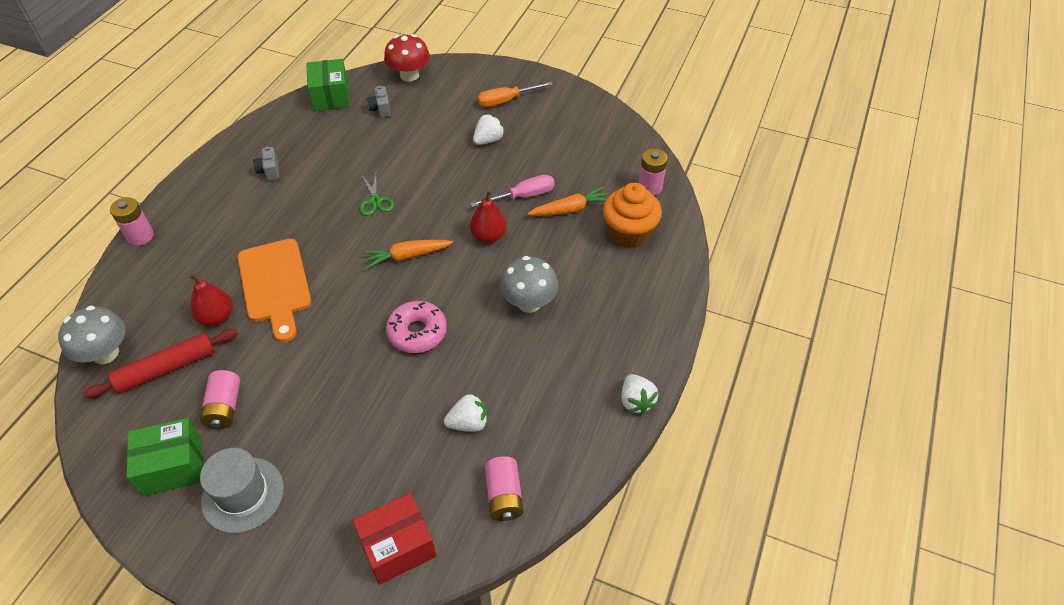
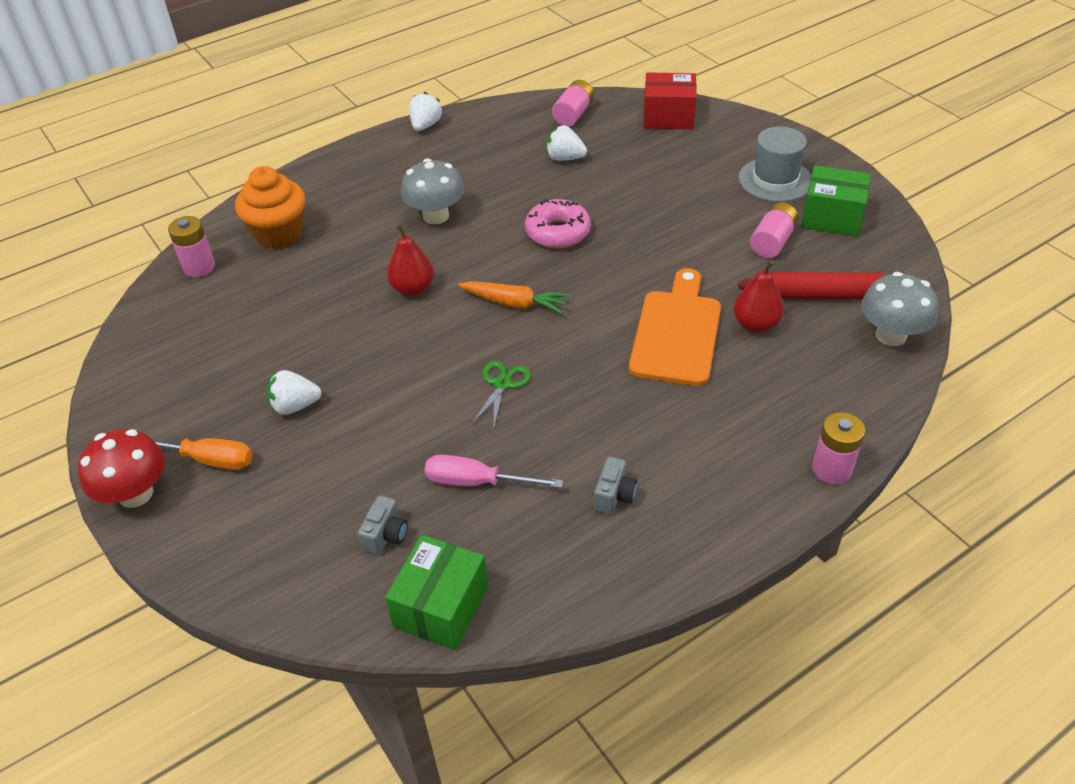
camera: 145 degrees left, 5 degrees down
(409, 75) = (286, 589): red mushroom -> red mushroom (135, 493)
(523, 196) = (334, 315): pink screwdriver -> pink screwdriver (477, 482)
(570, 209) = (303, 279): orange carrot -> none

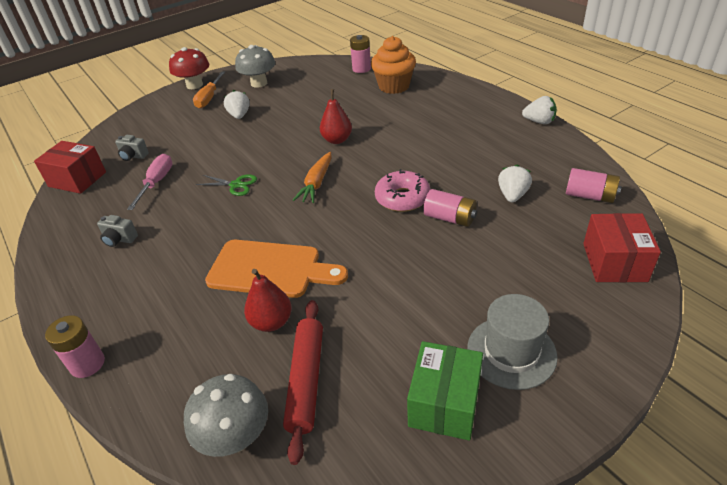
camera: 90 degrees right, 5 degrees down
(436, 216) = (419, 139): grey mushroom -> grey mushroom (259, 83)
(441, 606) = (77, 179): green box -> red box
(772, 242) = (395, 342): pink battery -> pink battery (450, 218)

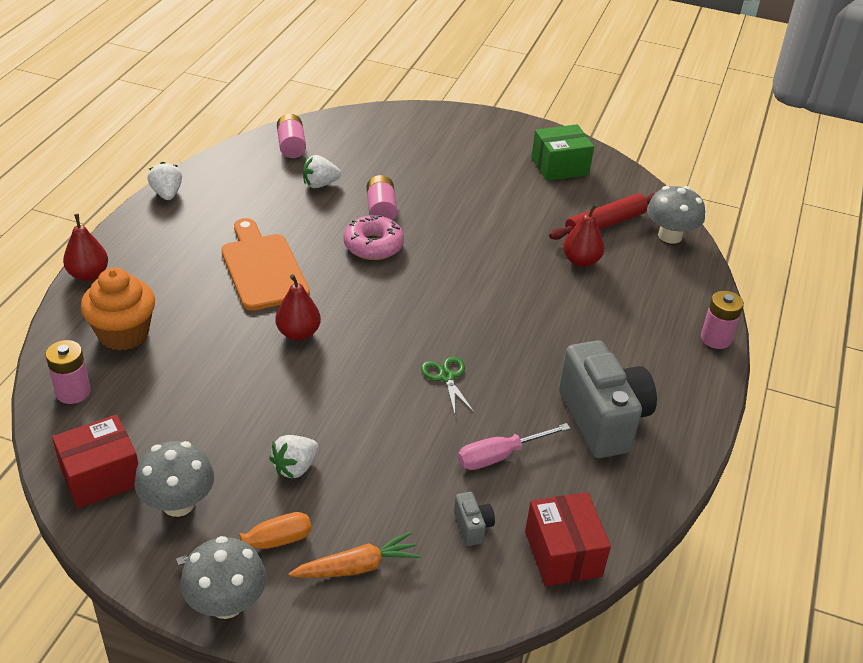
camera: 130 degrees left, 0 degrees up
(119, 239) = (602, 419): grey camera -> grey camera, size x2.45
(194, 85) = (226, 603): red mushroom -> grey mushroom
(270, 269) = (534, 288): orange cutting board -> orange cutting board (263, 268)
(316, 183) = (394, 313): orange carrot -> orange carrot (357, 567)
(460, 83) = (88, 275): none -> red pear
(511, 352) = (496, 152): grey hat -> none
(614, 262) = (371, 126): red box -> red box (101, 476)

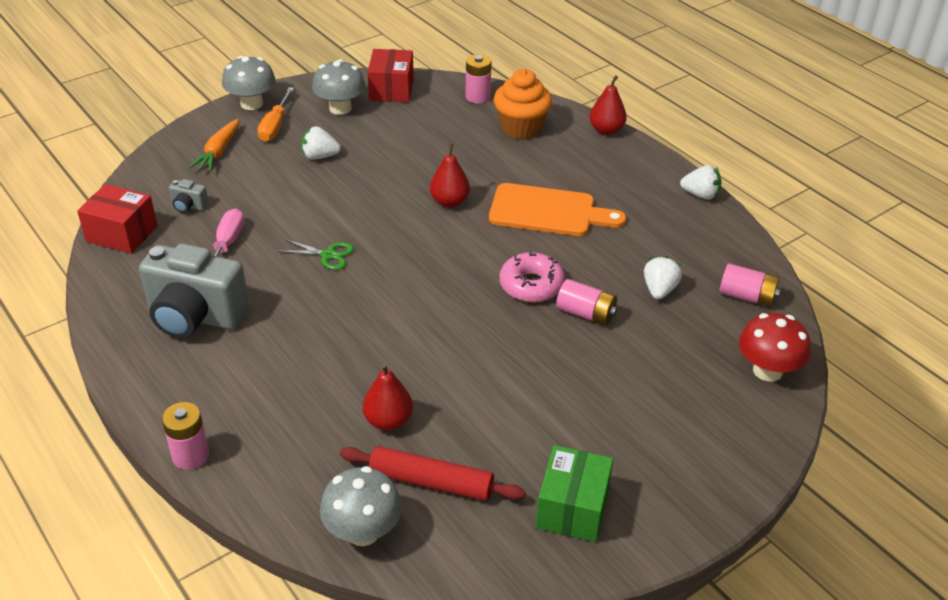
camera: 125 degrees right, 0 degrees up
(295, 467) = (320, 156): white strawberry -> white strawberry turned 75 degrees counterclockwise
(364, 124) = (767, 371): none -> red mushroom
(605, 224) = (431, 482): red rolling pin -> red rolling pin turned 75 degrees counterclockwise

